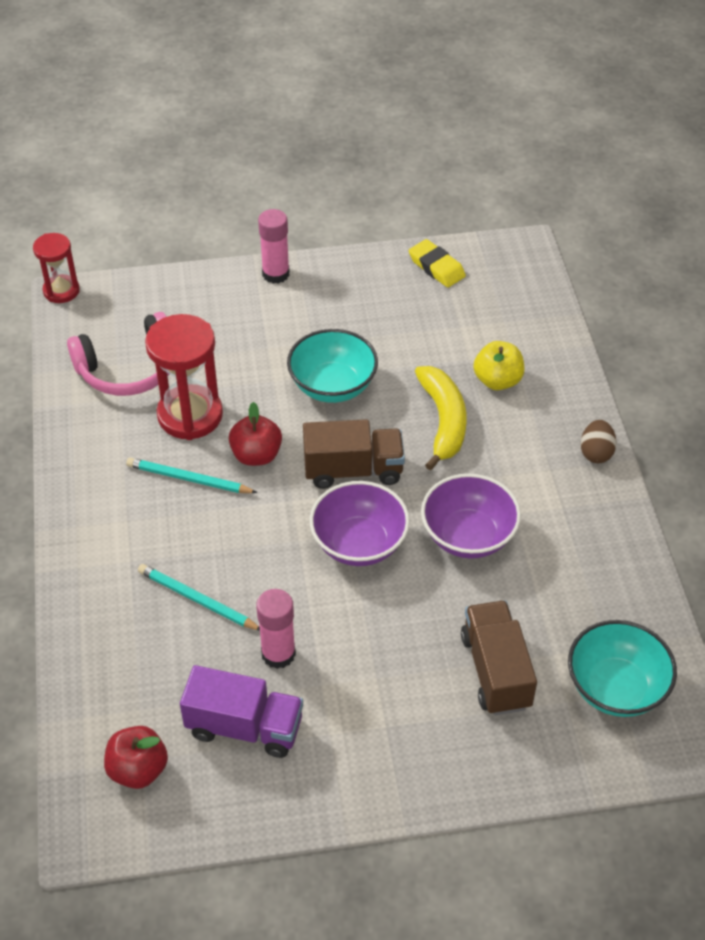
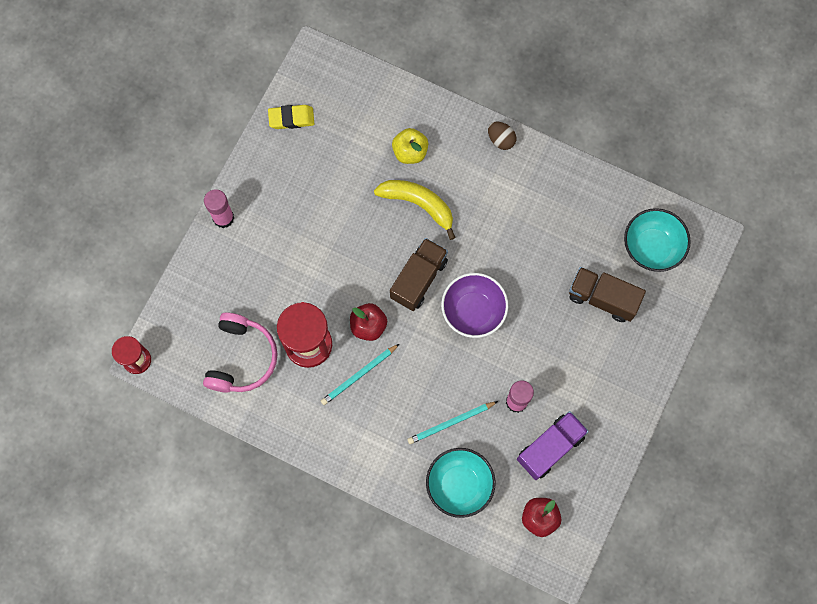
camera: 55 degrees left, 25 degrees up
(332, 386) = (345, 247): turquoise bowl -> turquoise bowl (459, 485)
(468, 536) = (509, 250): purple bowl -> none

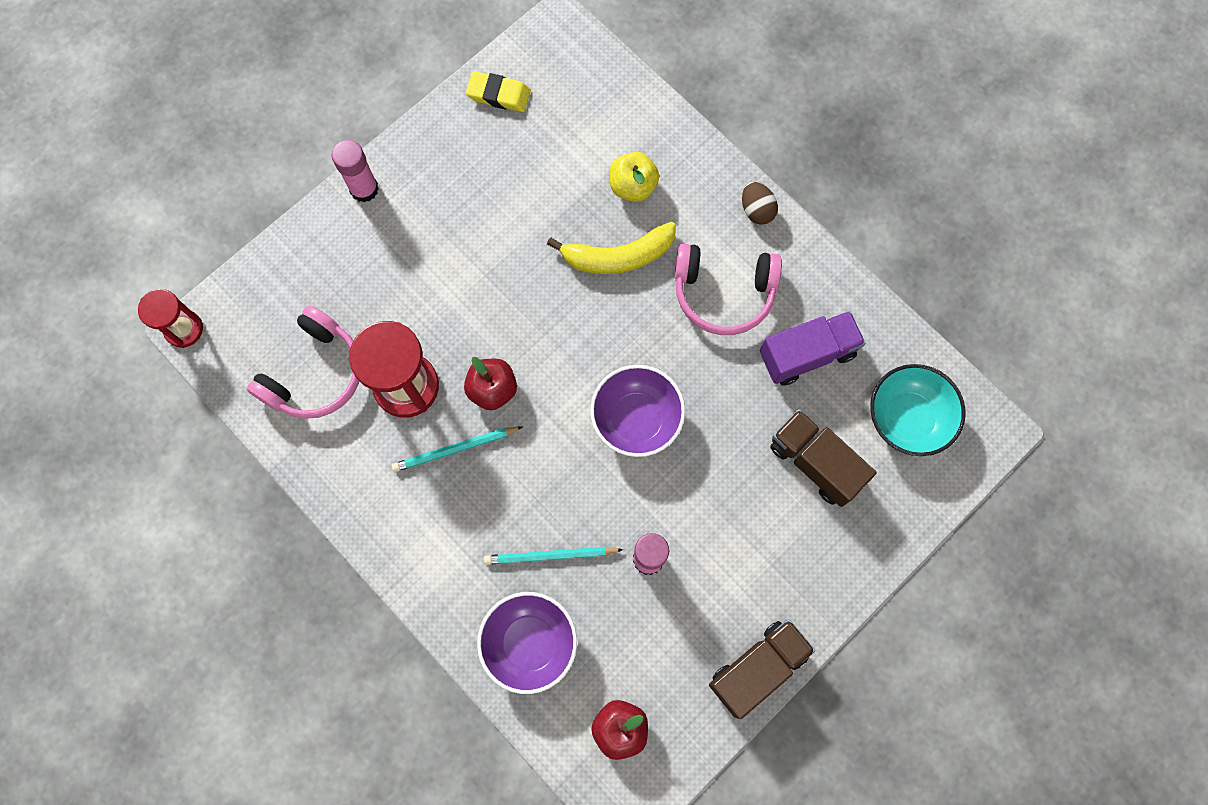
camera: 20 degrees right, 0 degrees up
(418, 204) = (618, 256): yellow banana -> yellow banana turned 120 degrees clockwise
(419, 279) = (581, 352): brown truck -> brown truck (758, 668)
(459, 485) = (529, 643): turquoise bowl -> purple bowl
(499, 205) = (723, 292): none -> pink headphones
(550, 448) = (670, 638): purple truck -> purple truck (807, 354)

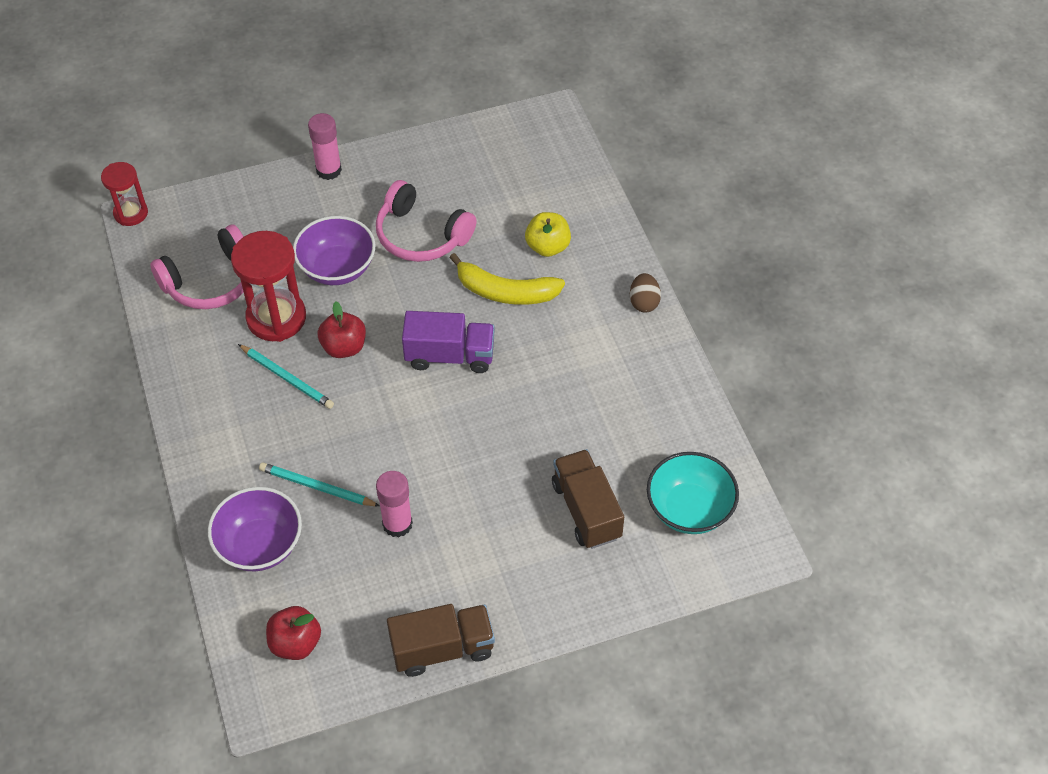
camera: 25 degrees right, 20 degrees down
(455, 449) = (287, 378): turquoise pencil -> turquoise pencil turned 150 degrees counterclockwise
(499, 94) = (475, 144): yellow eraser -> none
(636, 419) = (450, 415): purple bowl -> purple bowl (337, 268)
(723, 292) = (580, 351): pink headphones -> pink headphones (421, 235)
(807, 354) = (626, 425): purple truck -> purple truck (450, 356)

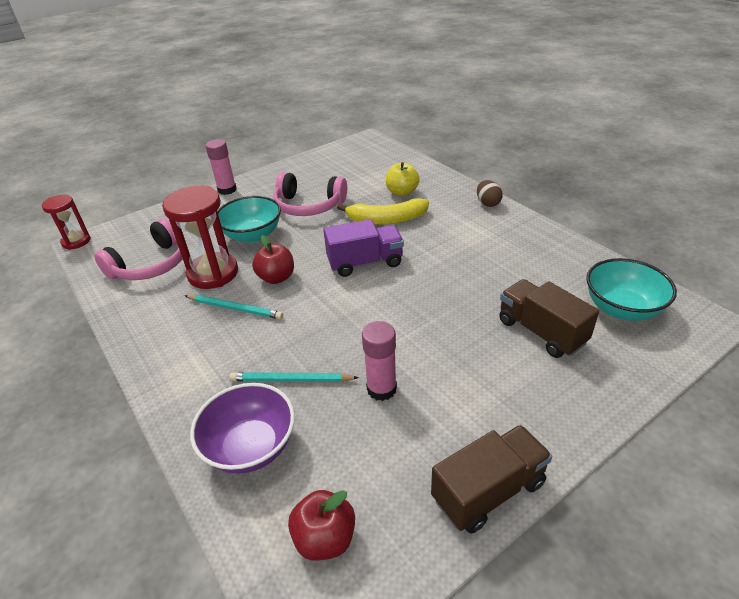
camera: 15 degrees left, 15 degrees down
(337, 268) = (252, 235): purple bowl -> turquoise bowl

